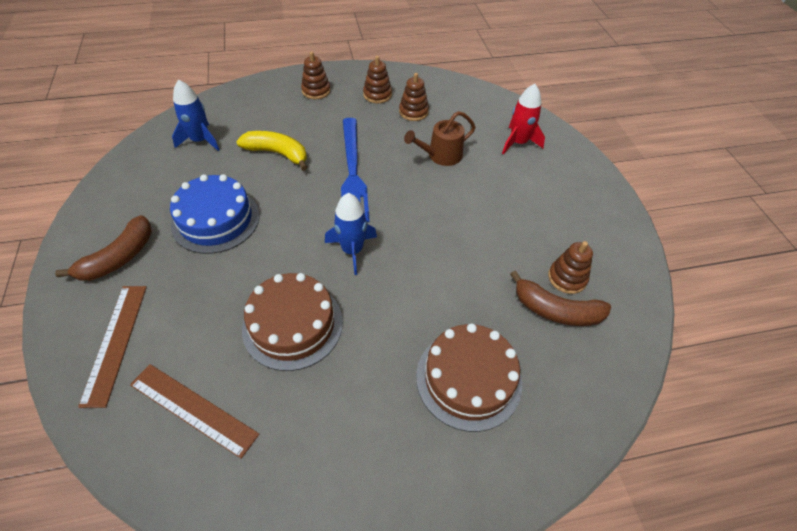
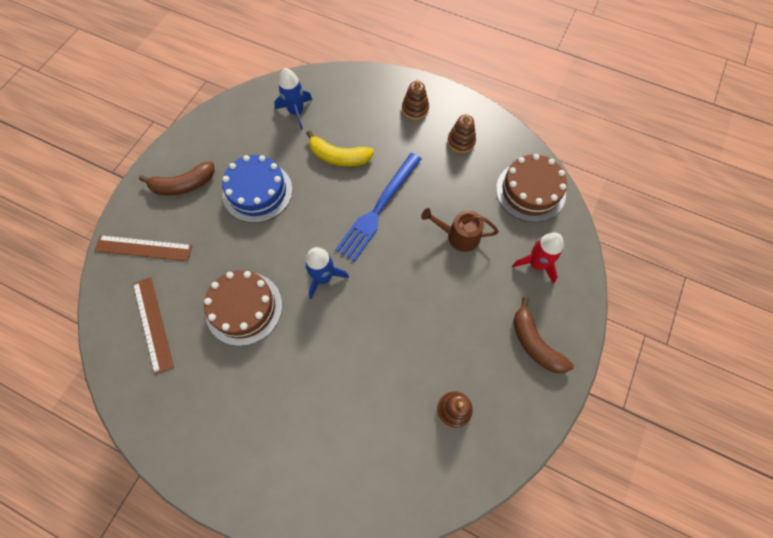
camera: 40 degrees right, 15 degrees up
(115, 342) = (143, 248): brown ruler -> brown ruler turned 60 degrees clockwise
(277, 153) = (339, 157): yellow banana -> yellow banana turned 135 degrees clockwise
(413, 112) = (475, 177): brown stacking toy -> none
(468, 379) = (315, 428): brown cake -> brown cake (530, 191)
(556, 310) = (420, 427): brown banana -> brown banana (535, 343)

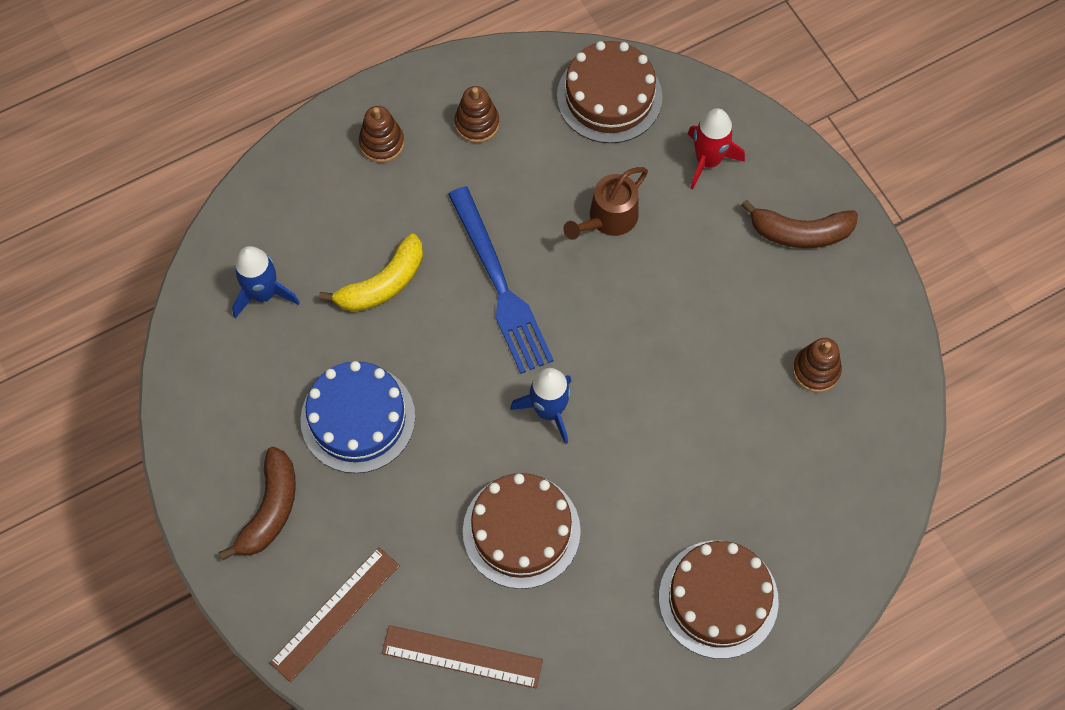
camera: 55 degrees left, 0 degrees up
(268, 444) = (718, 599): none -> brown cake

